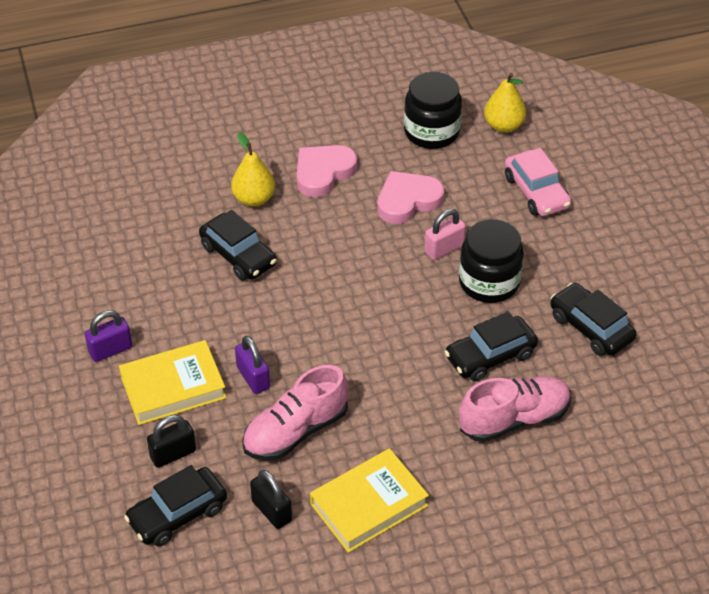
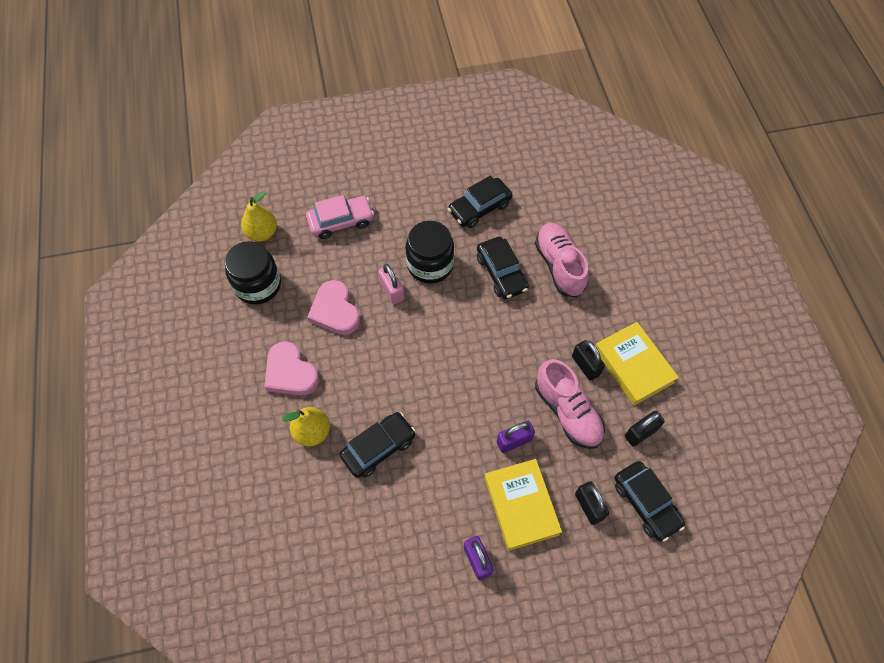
camera: 85 degrees left, 15 degrees up
(363, 450) = (585, 365): none -> black padlock

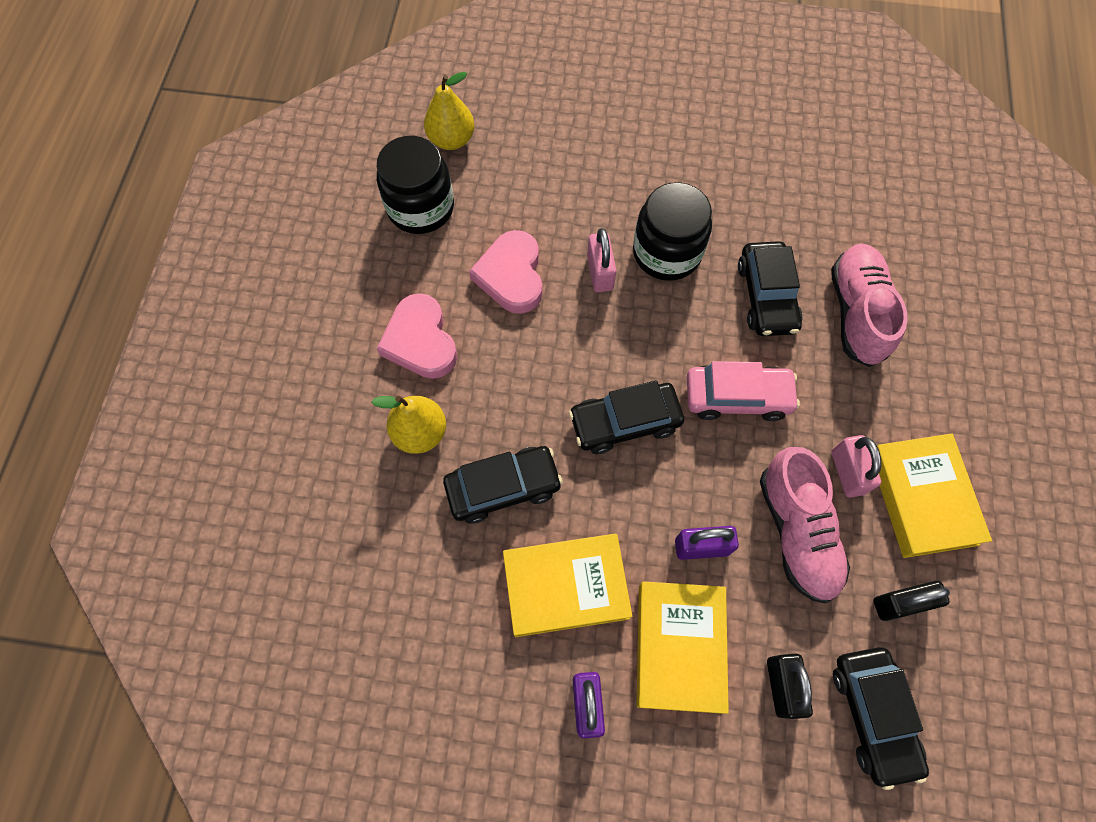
camera: 20 degrees right, 5 degrees up
(341, 221) = (563, 155): pink car -> pink car (737, 397)
(439, 494) = (566, 586): none -> yellow book
(479, 208) = (766, 194): black car -> black car (625, 422)
(585, 365) = (847, 472): black padlock -> pink padlock

